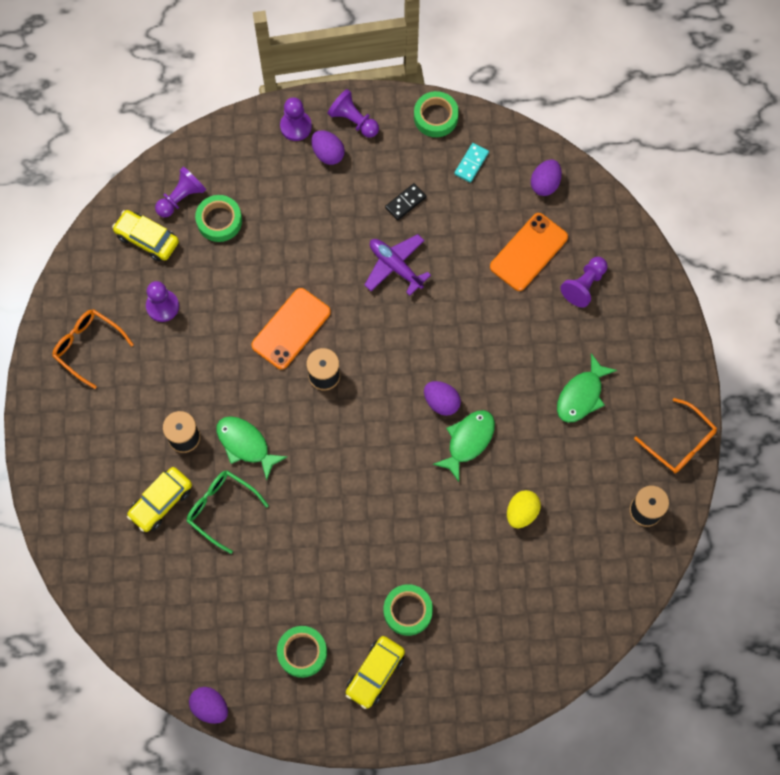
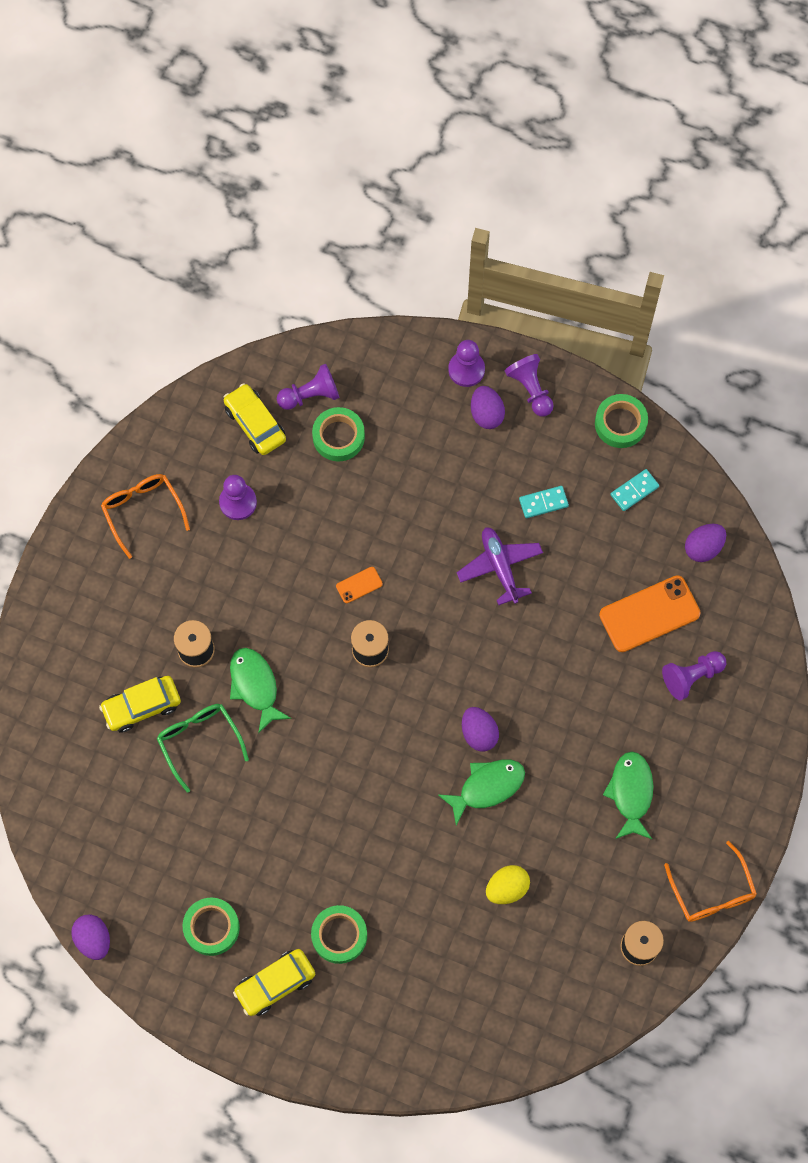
camera: 25 degrees right, 0 degrees up
(291, 329) = (359, 585): orange phone -> orange phone, size x0.47
(405, 202) = (543, 503): black domino -> turquoise domino
(581, 395) = (631, 793): green fish -> green fish turned 120 degrees clockwise

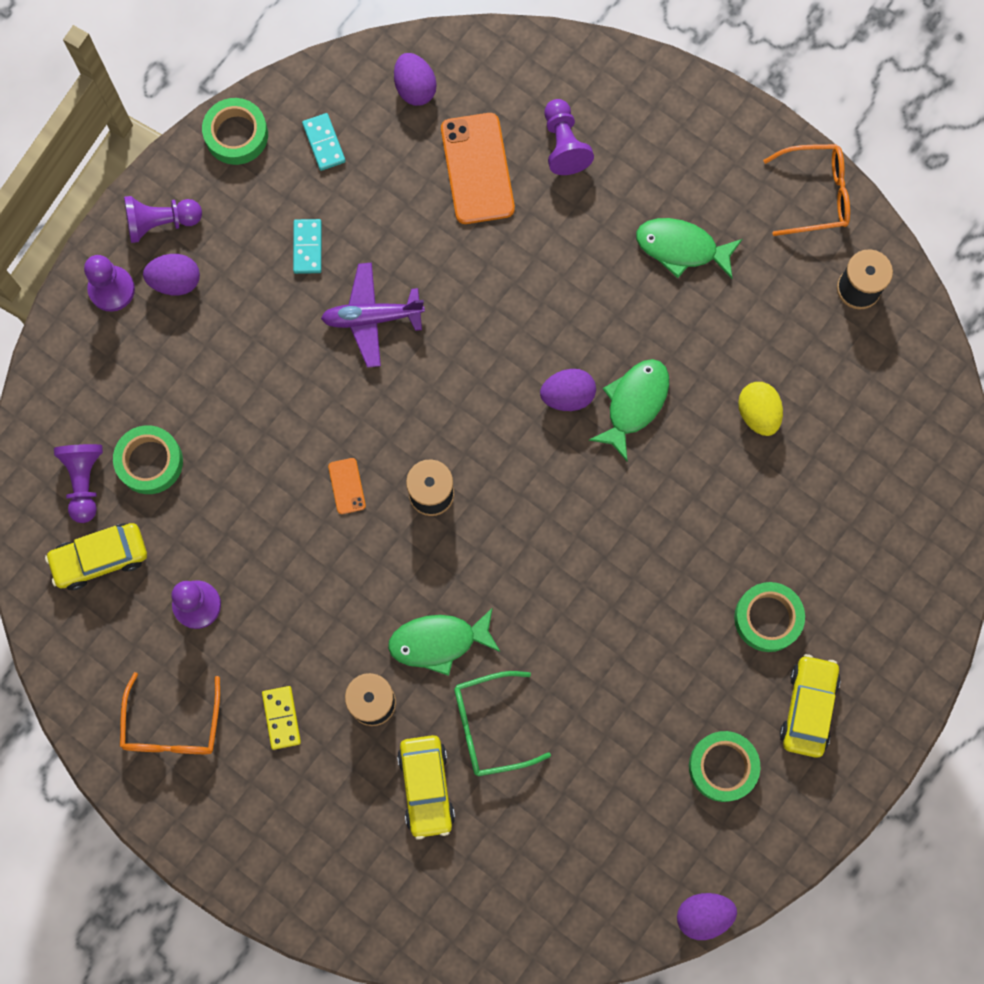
camera: 75 degrees left, 5 degrees up
(142, 511) = (172, 726): orange glasses -> orange glasses turned 75 degrees counterclockwise
(168, 587) = (281, 718): none -> yellow domino
(275, 984) = (808, 707): yellow car -> yellow car turned 150 degrees counterclockwise
(487, 787) = (634, 404): green fish -> green fish turned 45 degrees clockwise

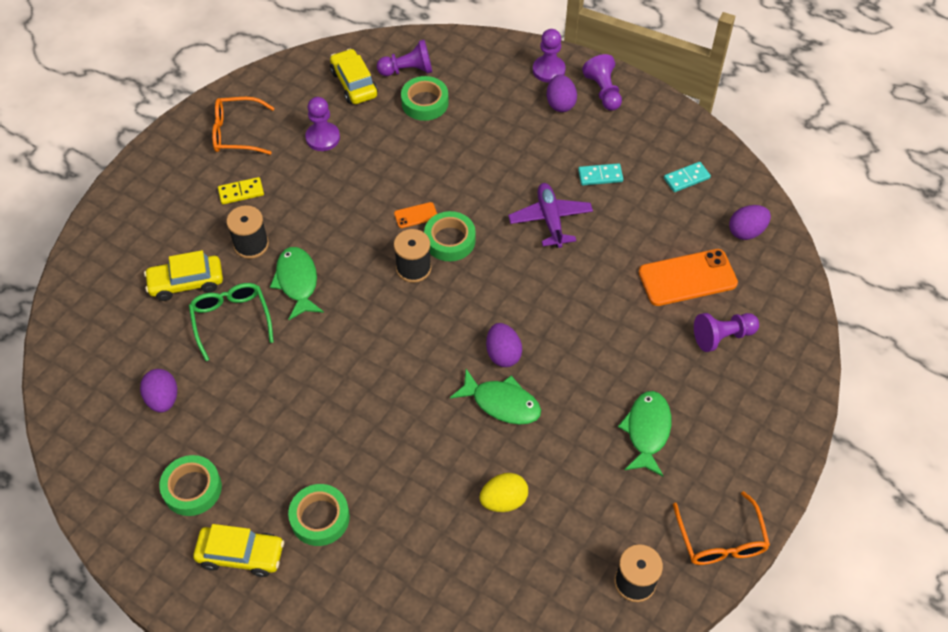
camera: 85 degrees right, 20 degrees down
(236, 135) = (681, 126): green tape -> green tape (450, 240)
(703, 915) = (71, 480): purple egg -> purple egg (163, 399)

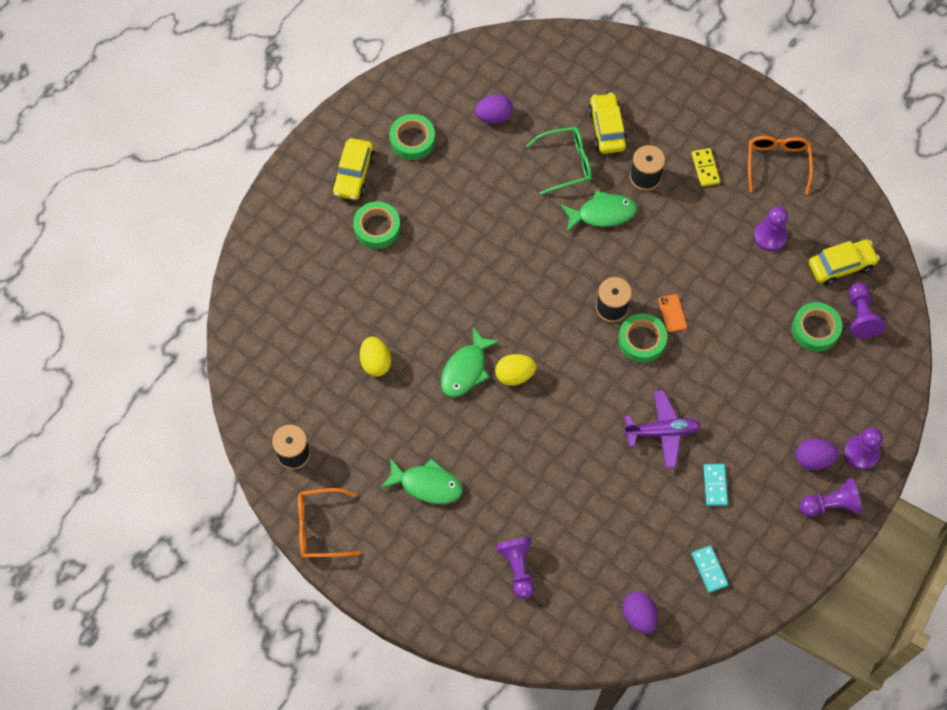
camera: 95 degrees right, 10 degrees up
(503, 354) = (514, 375): purple egg -> yellow egg
(687, 278) = (586, 548): orange phone -> none

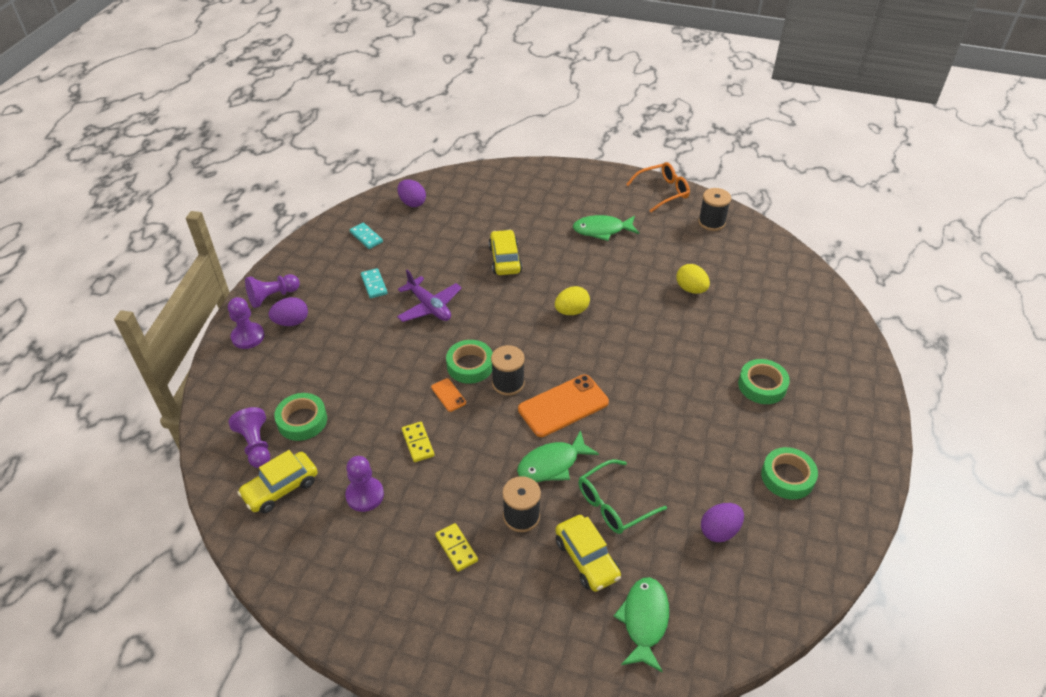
camera: 160 degrees right, 20 degrees down
(354, 174) = (819, 425): yellow car -> yellow car (505, 259)
(466, 369) = (614, 304): green fish -> green fish (644, 621)
(518, 568) = (510, 205): purple pawn -> none
(569, 267) = (563, 406): none -> orange phone
(662, 431) = (429, 306): purple plane -> purple plane turned 105 degrees counterclockwise
(713, 271) = (418, 443): none -> yellow domino
(777, 163) = (371, 582): orange glasses -> none

